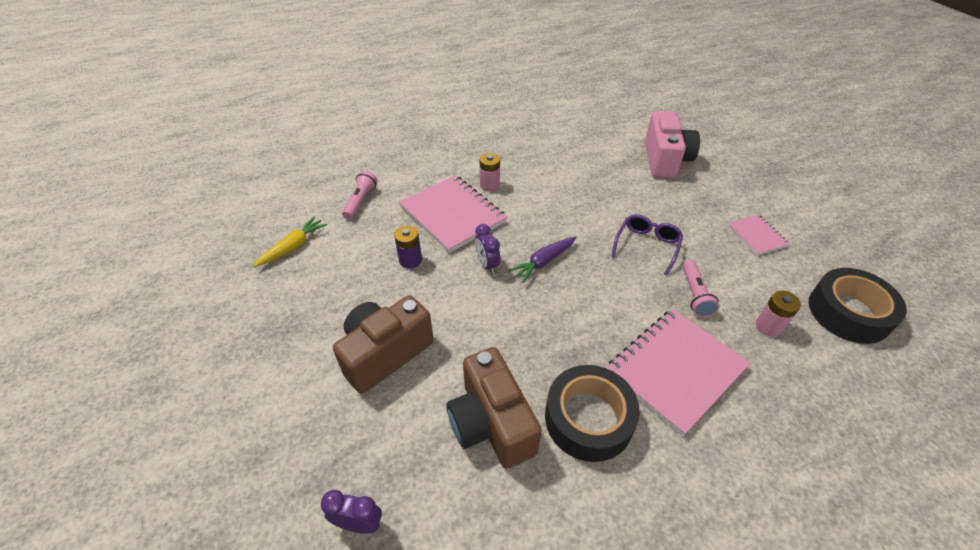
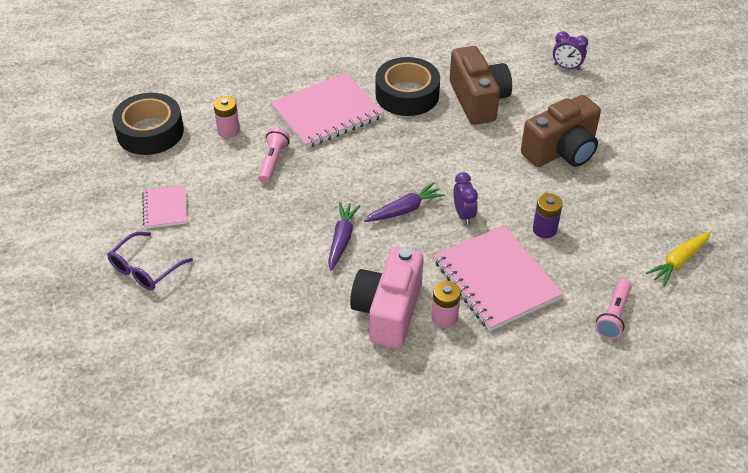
camera: 170 degrees left, 0 degrees up
(589, 229) = (342, 239): none -> purple carrot
(647, 246) = (289, 213): purple glasses -> purple glasses (145, 269)
(665, 160) = (190, 328): pink camera -> pink camera (388, 311)

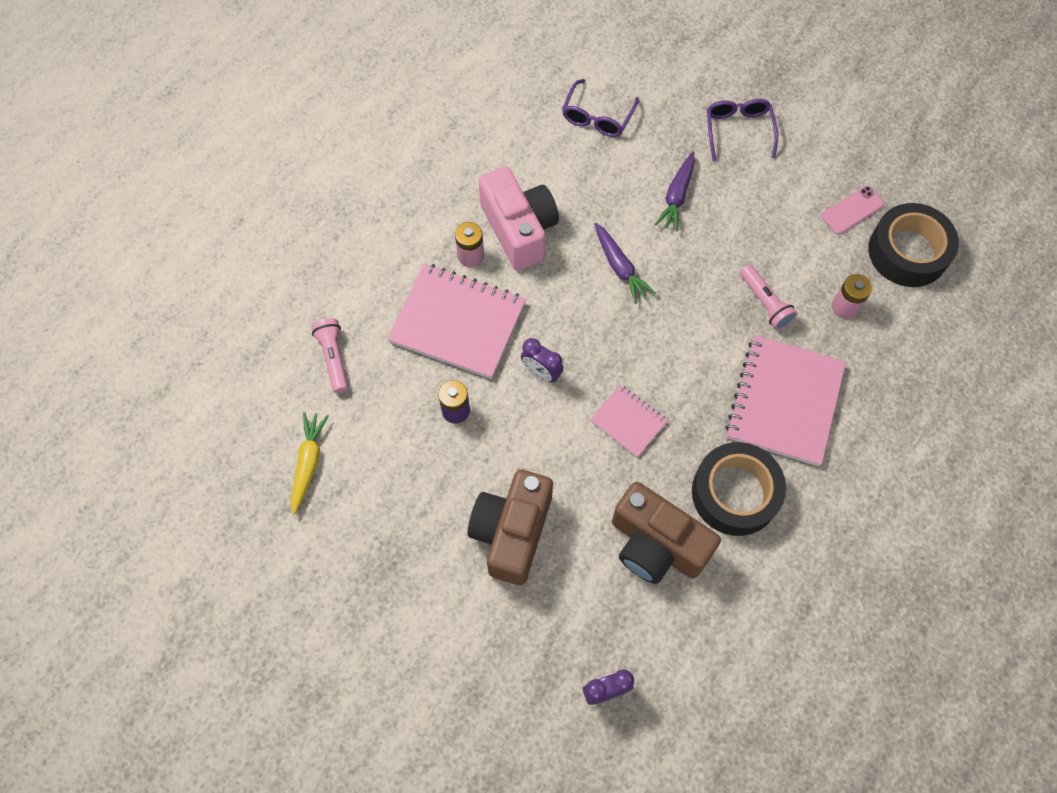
camera: 140 degrees right, 20 degrees up
(147, 172) = (852, 210): none -> pink phone
(165, 208) = (792, 189): pink notebook -> pink notebook (628, 421)
(233, 354) = (597, 117): none -> purple glasses
(404, 210) = (597, 338): purple carrot -> purple carrot (676, 196)

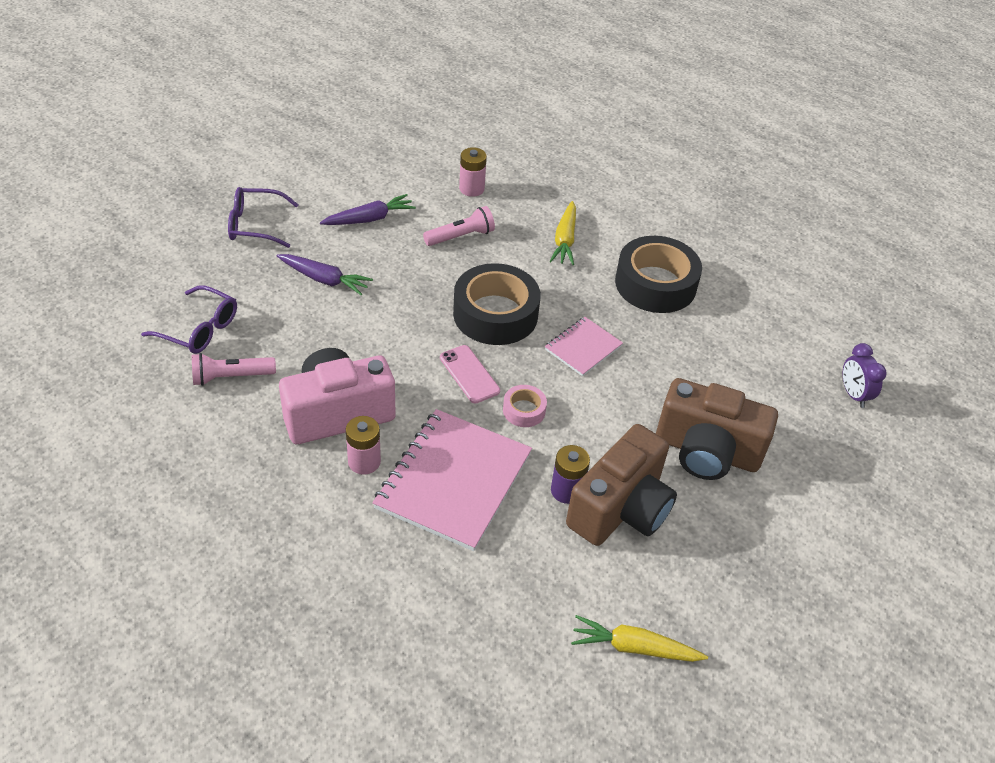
camera: 90 degrees left, 20 degrees down
(334, 358) = (489, 615): pink flashlight -> pink flashlight (231, 377)
(541, 372) = (524, 410): purple clock -> pink tape
(619, 267) = (403, 333): purple carrot -> purple carrot (369, 219)
(656, 545) = (710, 343): brown camera -> brown camera (621, 509)
(784, 401) = (565, 240): pink notebook -> yellow carrot
(852, 210) = (369, 167): pink phone -> pink phone (469, 374)
(907, 252) = (421, 144): black tape -> black tape (495, 314)

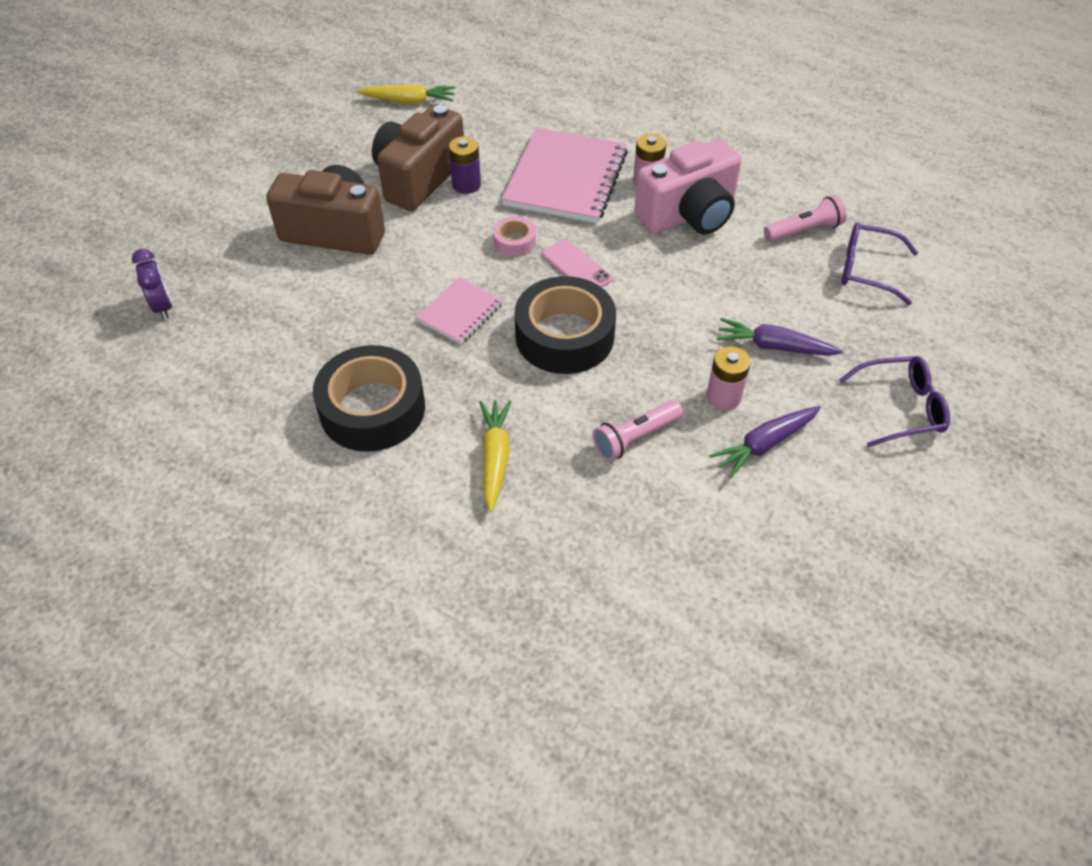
camera: 175 degrees right, 5 degrees up
(471, 189) = (645, 528): pink battery -> pink battery (723, 397)

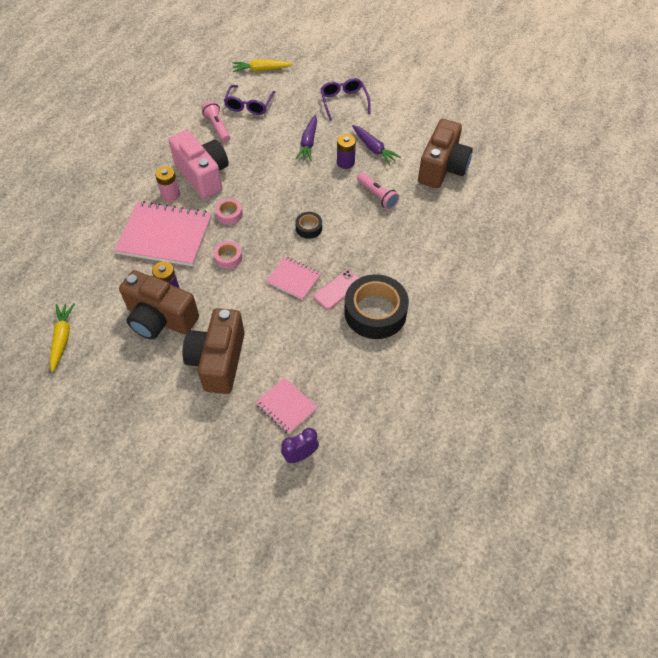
camera: 95 degrees left, 5 degrees up
(241, 296) = (286, 406): none -> pink notebook
(495, 458) = (400, 252): yellow carrot -> yellow carrot (261, 70)
(564, 336) = (309, 228): black tape -> black tape, size x0.46
(576, 267) = (251, 225): pink phone -> pink phone (338, 289)
(602, 243) = (229, 214): none -> pink tape
(711, 559) = (442, 168): none -> brown camera
(723, 397) = (345, 162): pink battery -> purple battery

